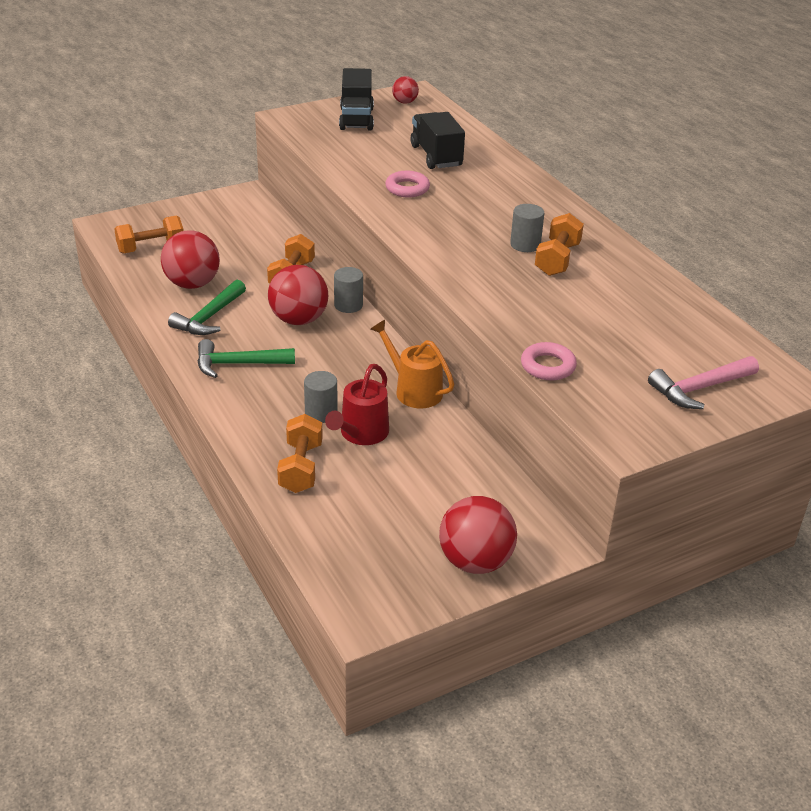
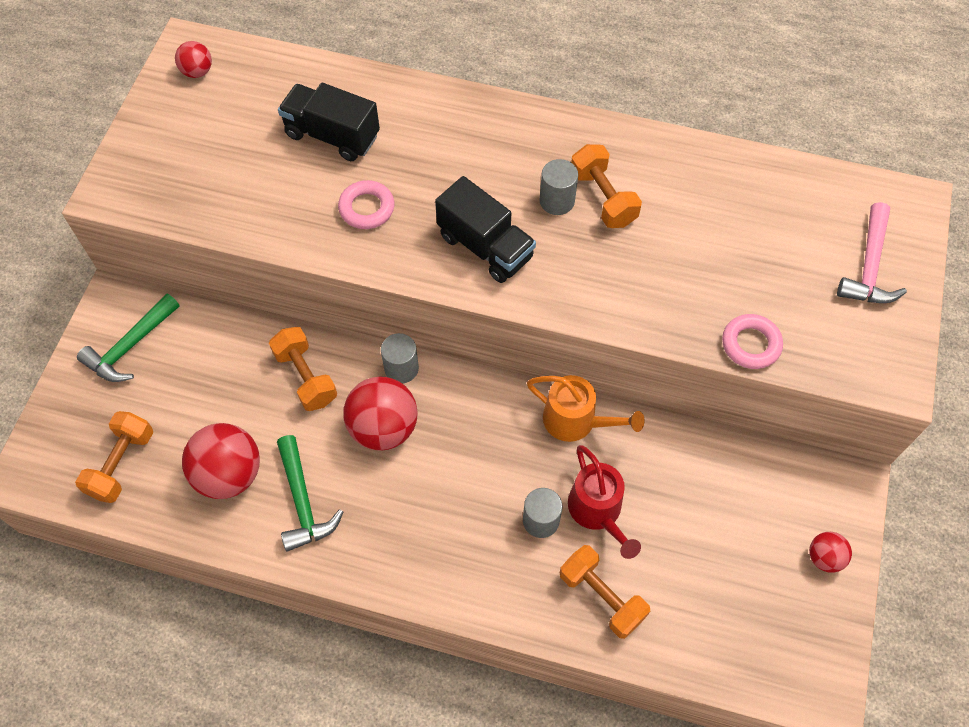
camera: 45 degrees left, 25 degrees up
(238, 364) = (404, 534): green hammer -> green hammer (130, 346)
(356, 119) = (184, 139): black truck -> black truck (485, 247)
(414, 390) = (576, 421): orange watering can -> orange watering can turned 150 degrees counterclockwise
(475, 561) = (824, 557): red ball -> red ball, size x0.52

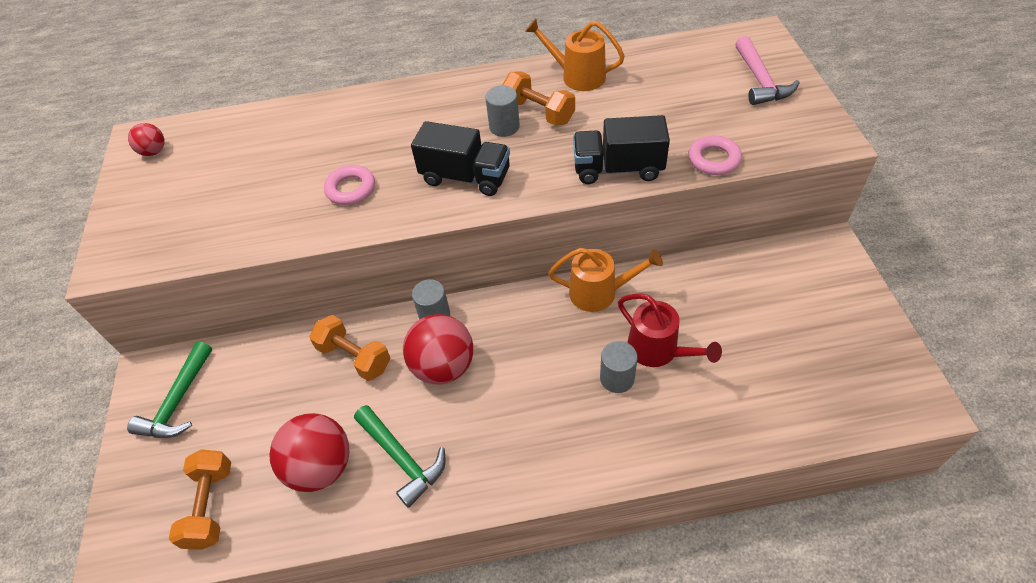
camera: 20 degrees left, 10 degrees down
(332, 135) = (295, 152): black truck -> black truck (618, 169)
(601, 596) = (703, 414): orange dumbbell -> none
(671, 169) = (578, 76): none -> orange watering can
(824, 557) = (849, 304): red ball -> none

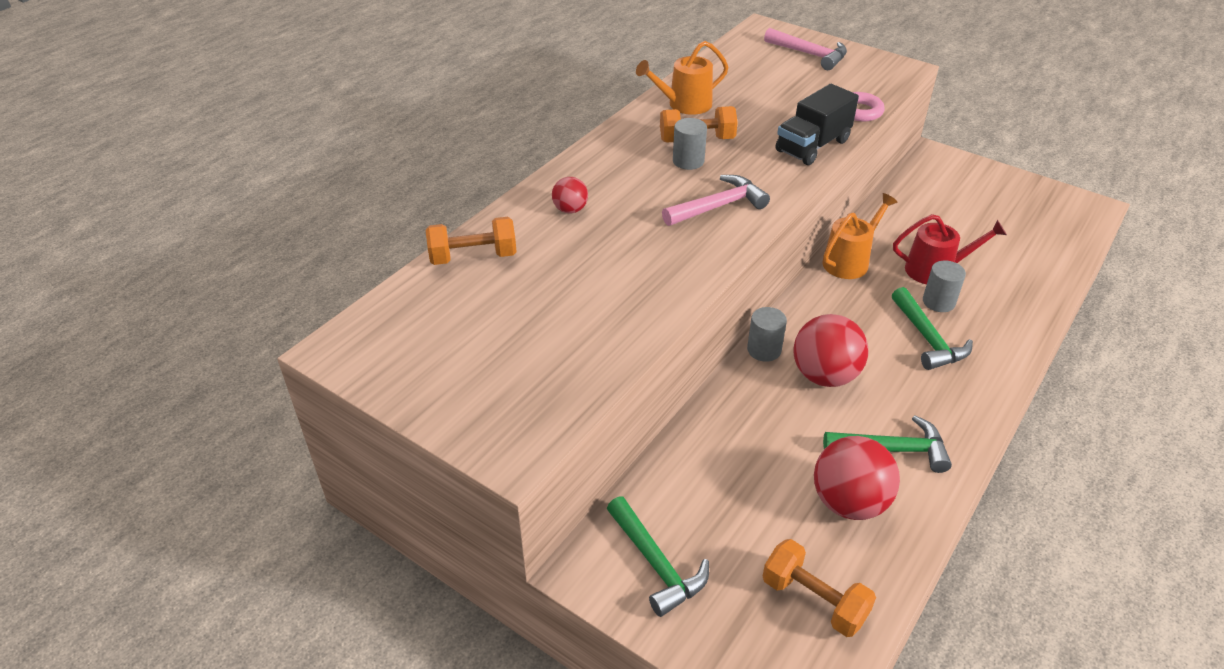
camera: 50 degrees left, 10 degrees down
(154, 151) = (381, 348): red ball -> red ball (570, 210)
(351, 189) = (641, 263): pink ring -> none
(354, 357) = (751, 419): orange dumbbell -> orange dumbbell (473, 257)
(466, 177) = (718, 206): black truck -> pink hammer
(559, 400) = (928, 339): none -> green hammer

